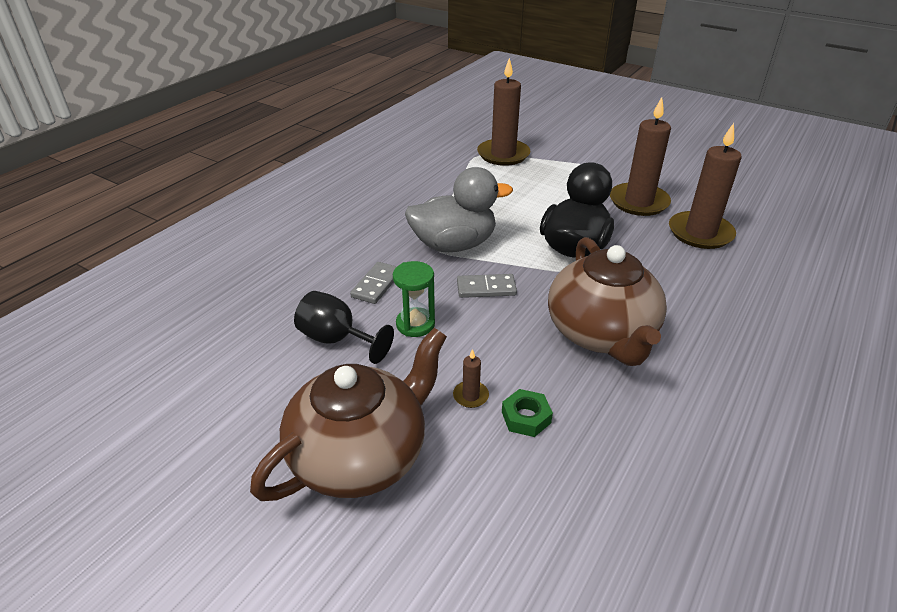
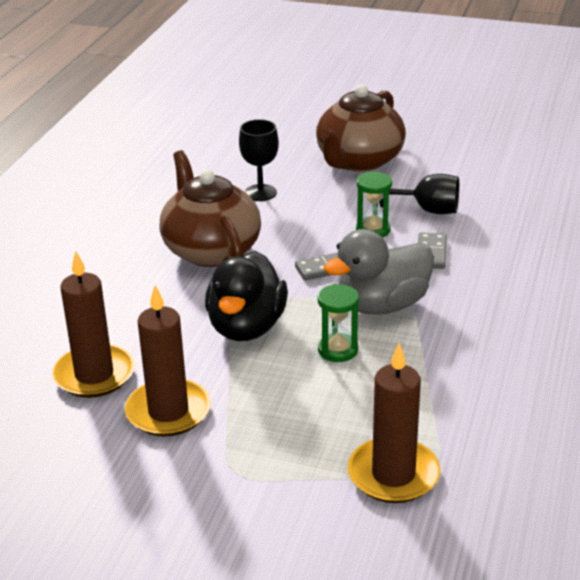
camera: 165 degrees right, 5 degrees down
(470, 396) = (304, 196): brown candle -> none
(506, 219) = (338, 350): none -> green hourglass
(526, 417) = (260, 193): green nut -> black goblet

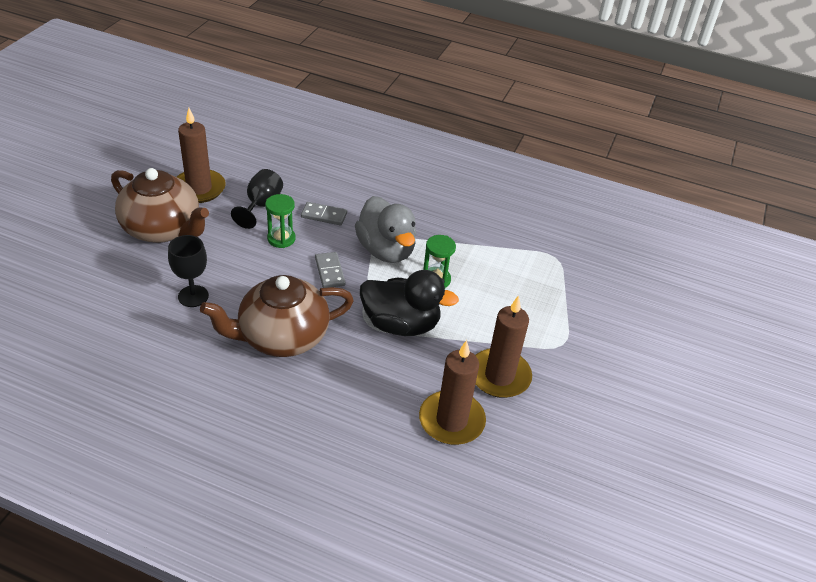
camera: 90 degrees left, 10 degrees up
(393, 474) = (561, 273): brown candle -> brown candle (199, 188)

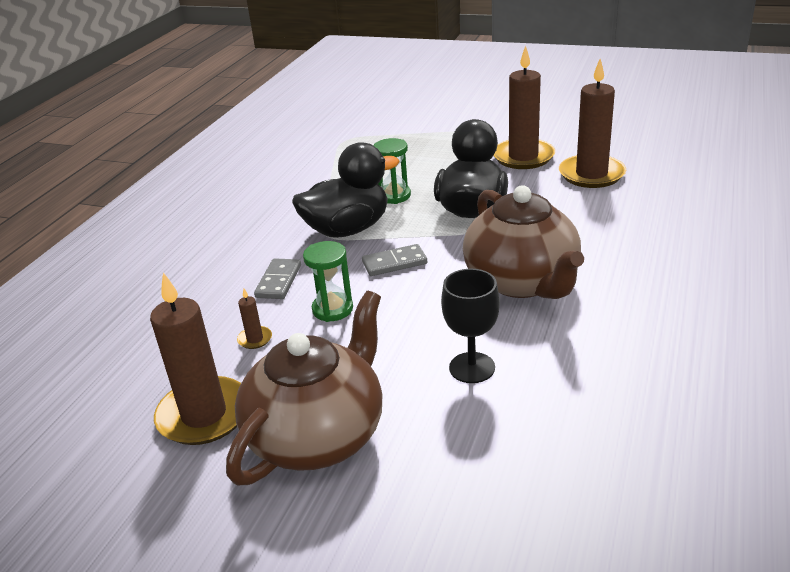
camera: 85 degrees left, 10 degrees down
(261, 206) = (255, 339): black goblet -> brown candle
(386, 250) = (347, 229): grey duck -> black duck

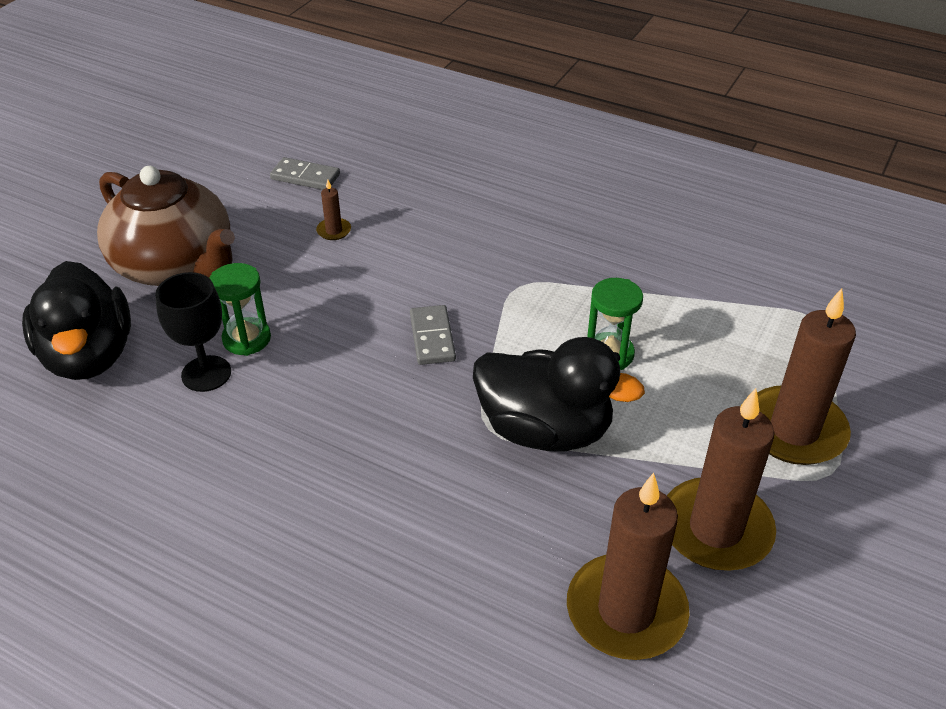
camera: 95 degrees right, 10 degrees up
(204, 415) = (241, 204): brown candle -> brown candle (794, 430)
(278, 281) = (431, 246): grey domino -> grey domino (305, 177)
(332, 309) = (359, 283): green hourglass -> green hourglass (247, 339)
(347, 229) = (528, 304): black duck -> black duck (89, 356)
(522, 281) = (341, 446): brown teapot -> none

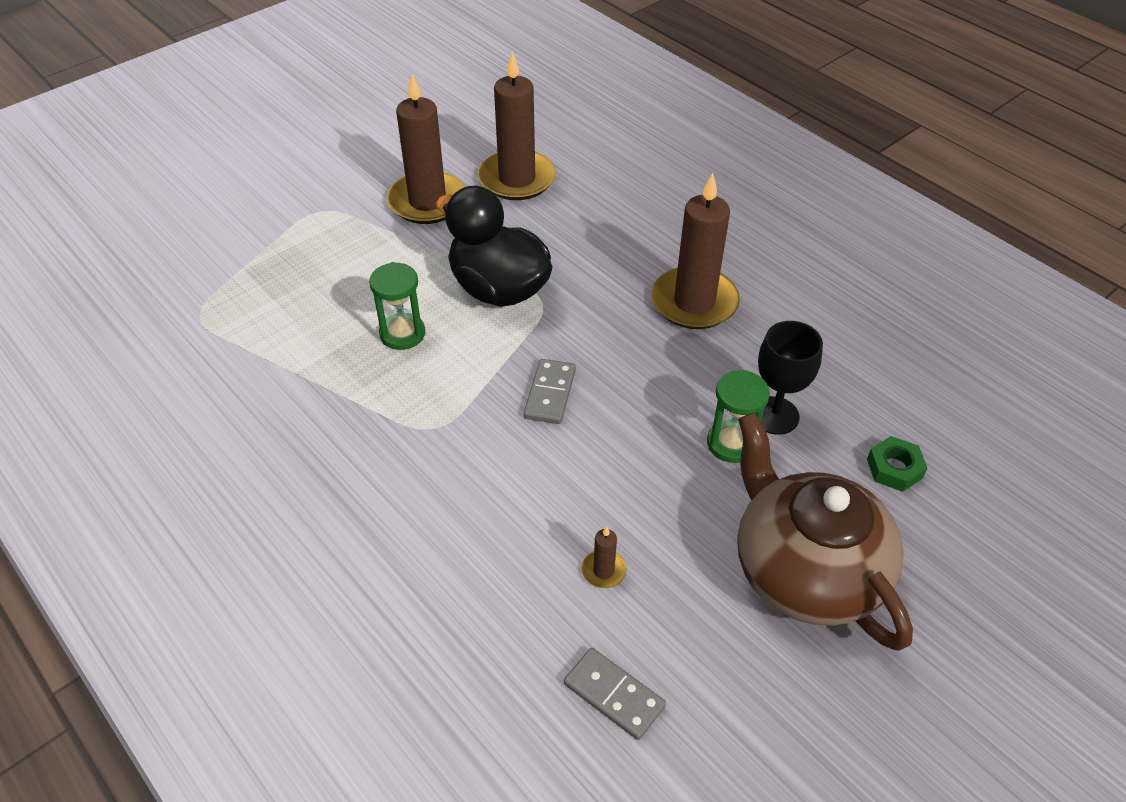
camera: 160 degrees left, 5 degrees up
(89, 356) = (894, 468): black duck -> green nut
(794, 430) = (315, 241): brown candle -> brown candle (694, 302)

